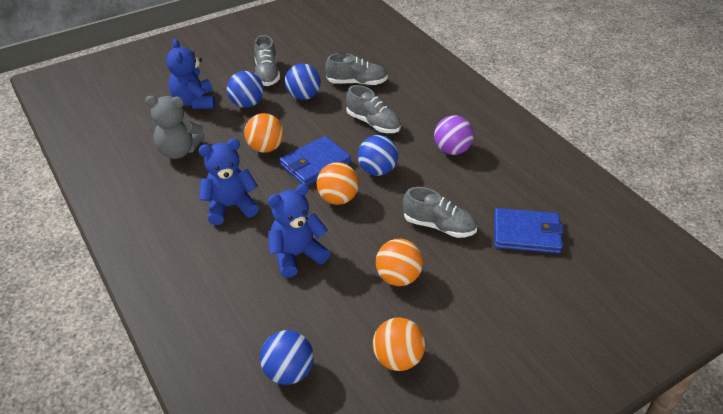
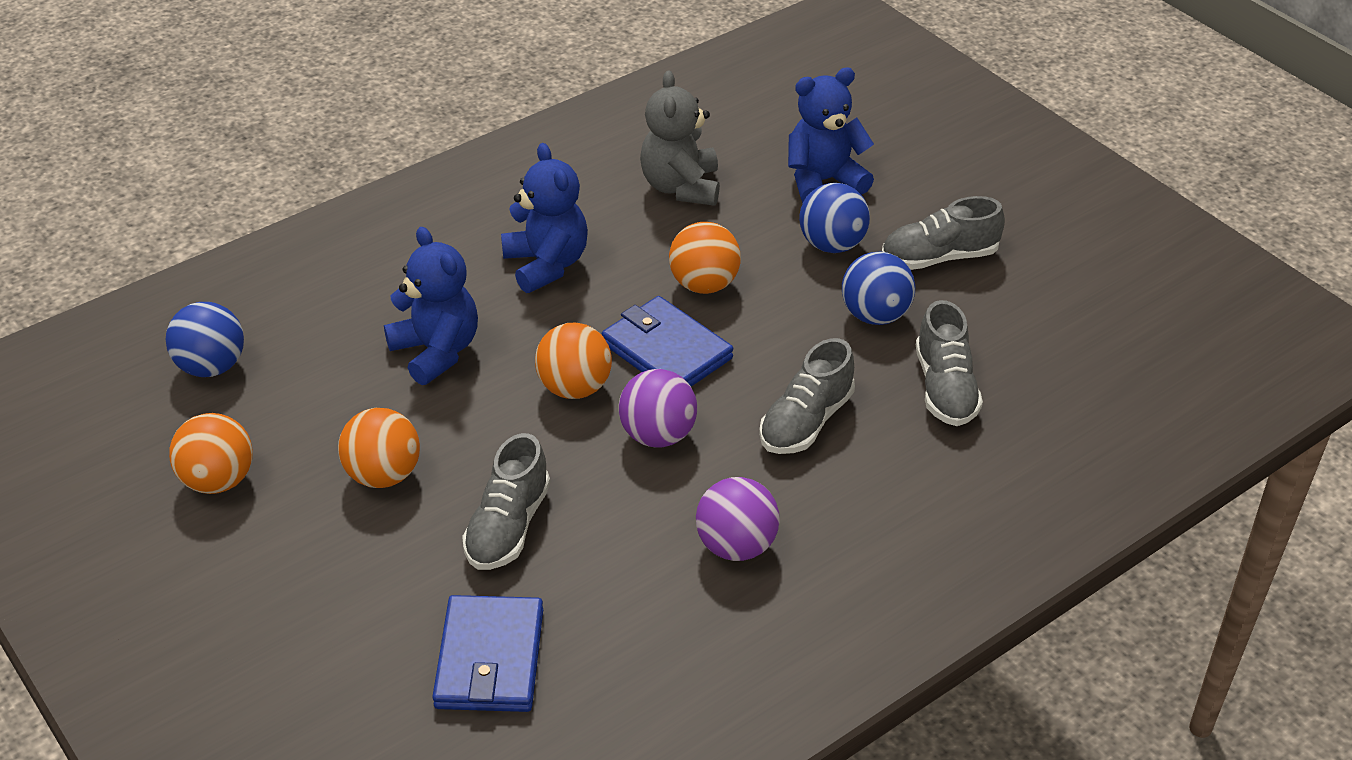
camera: 85 degrees right, 0 degrees up
(377, 170) = (658, 435): blue ball -> purple ball

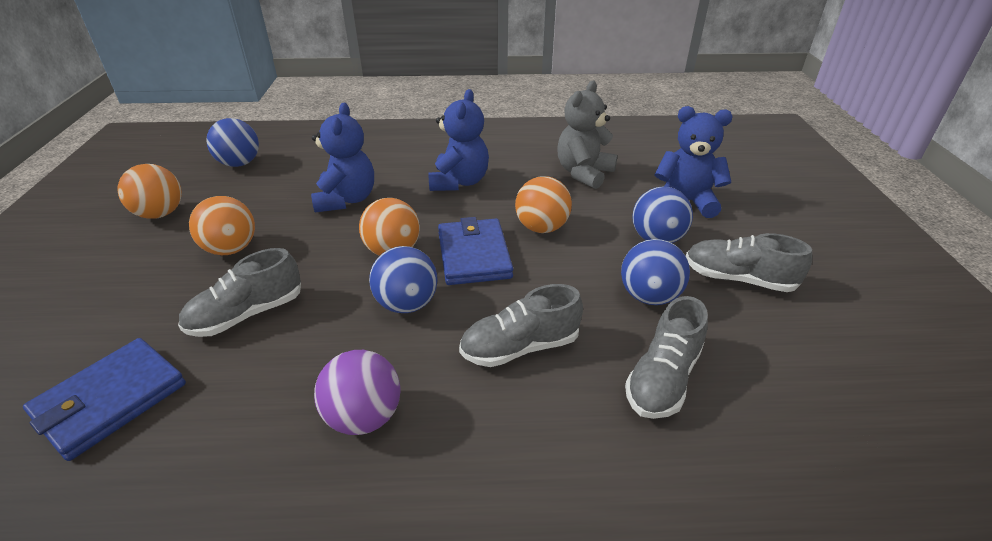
camera: 35 degrees right, 5 degrees down
(658, 435) = (407, 304): purple ball -> blue ball

